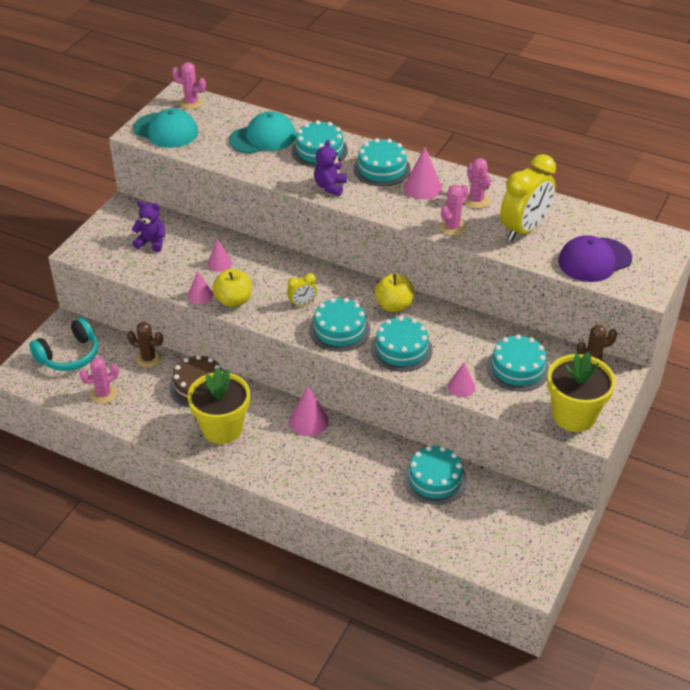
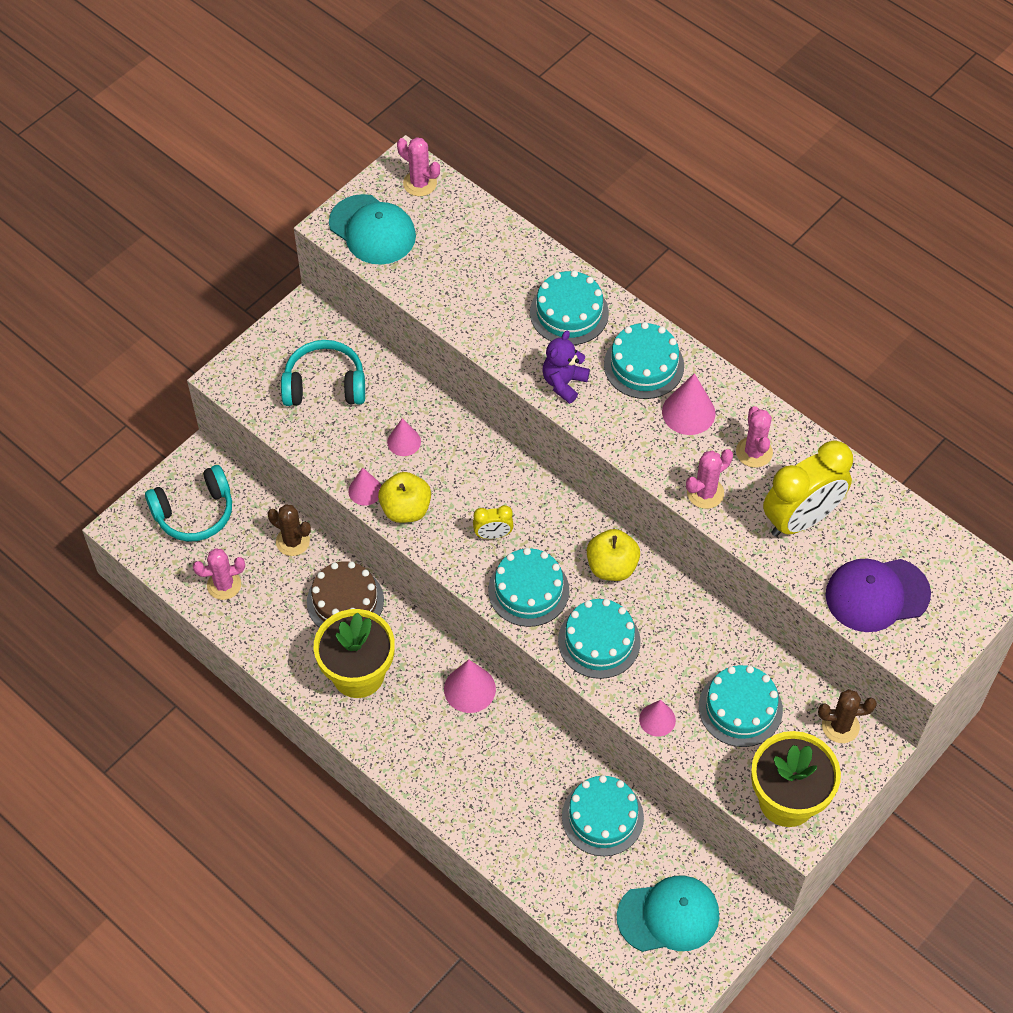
camera: 15 degrees right, 15 degrees up
(151, 242) = (325, 385): purple teddy bear -> turquoise headphones
(263, 138) = (499, 271): turquoise cap -> turquoise cap (668, 915)

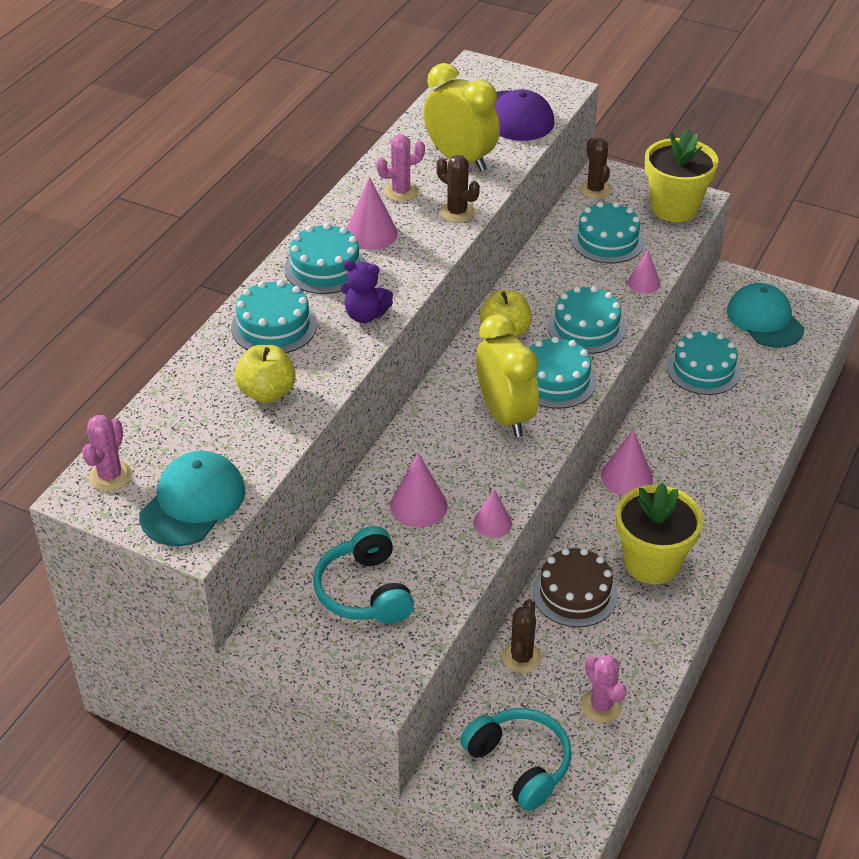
camera: 105 degrees left, 15 degrees down
(404, 441) = (418, 505): pink cone -> pink cone, size x1.52
(406, 509) = (502, 486): yellow apple -> yellow apple (267, 392)
(493, 535) = (505, 416): yellow clock -> yellow clock, size x2.14
(705, 493) = (457, 212): pink cactus -> brown cactus

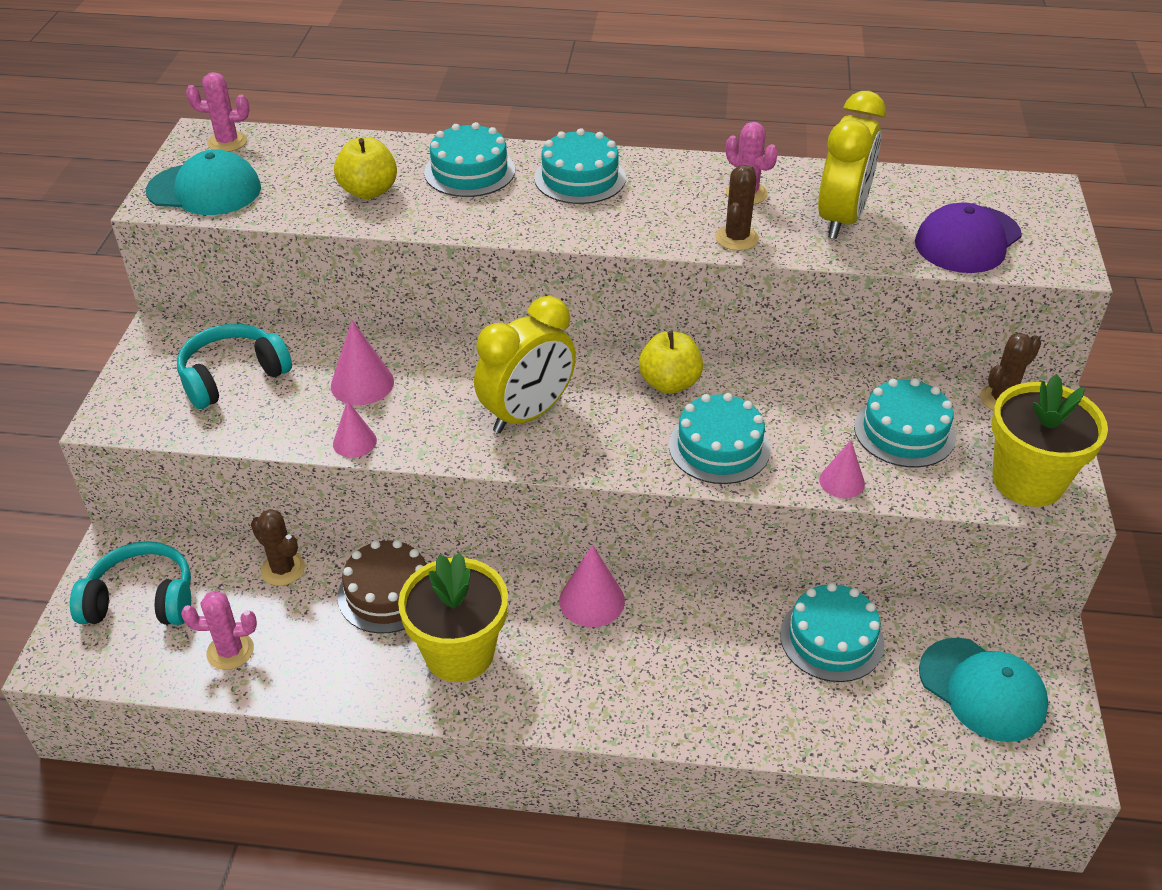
camera: 70 degrees right, 0 degrees up
(365, 315) = (516, 219): purple teddy bear -> none
(371, 233) = (657, 192): pink cone -> none
(519, 764) = (142, 600): turquoise headphones -> turquoise headphones turned 120 degrees counterclockwise
(521, 657) = (283, 569): brown cactus -> brown cactus turned 45 degrees clockwise
(555, 380) = (608, 441): turquoise cake -> none
(601, 706) = (230, 651): pink cactus -> pink cactus turned 45 degrees clockwise
(764, 320) = (982, 689): turquoise cap -> turquoise cap turned 90 degrees clockwise

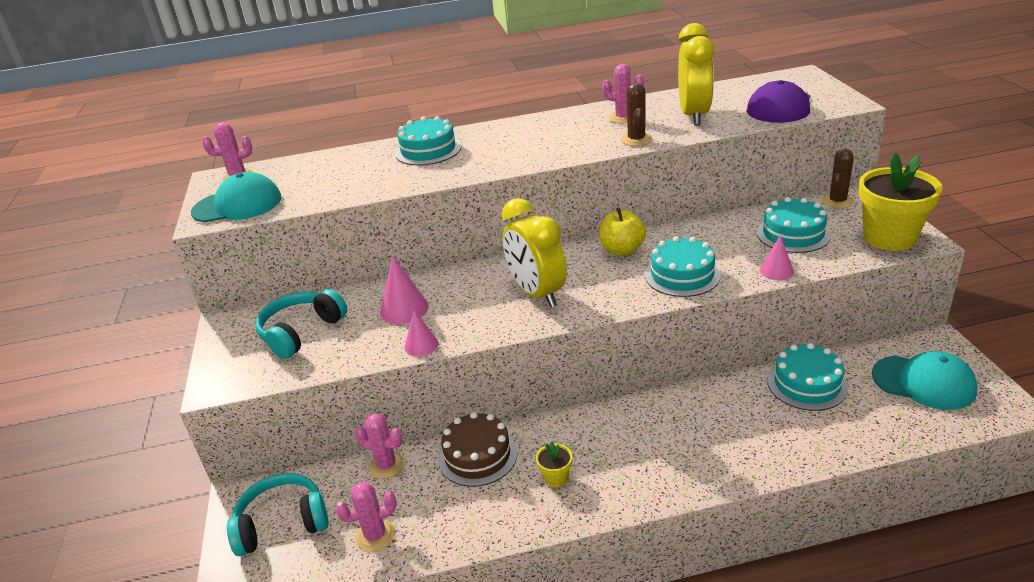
camera: 15 degrees left, 10 degrees down
(283, 569) = (386, 465): brown cactus -> pink cactus
(369, 191) = (363, 177): yellow apple -> none
(459, 653) = (556, 477): yellow flower pot -> yellow flower pot, size x0.43
(527, 414) = (537, 293): yellow clock -> yellow clock turned 120 degrees clockwise
(580, 178) = (507, 136): turquoise cake -> none
(592, 600) = (630, 413): pink cone -> none

